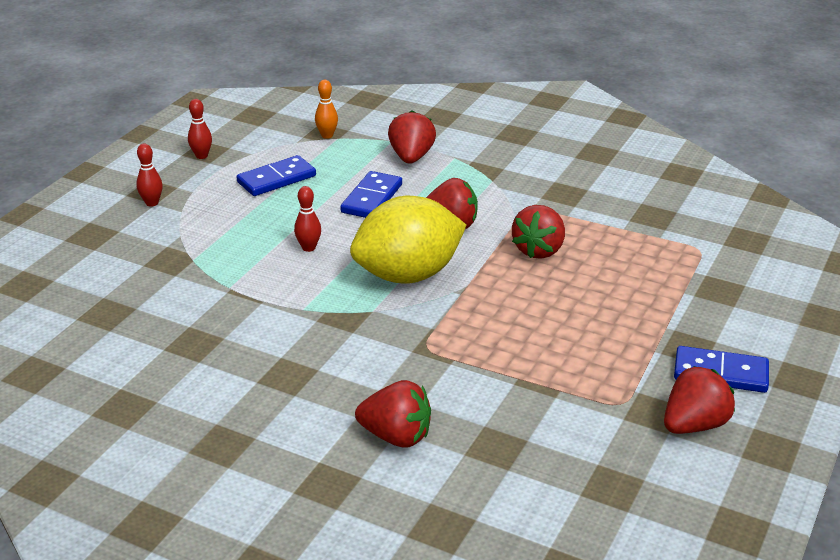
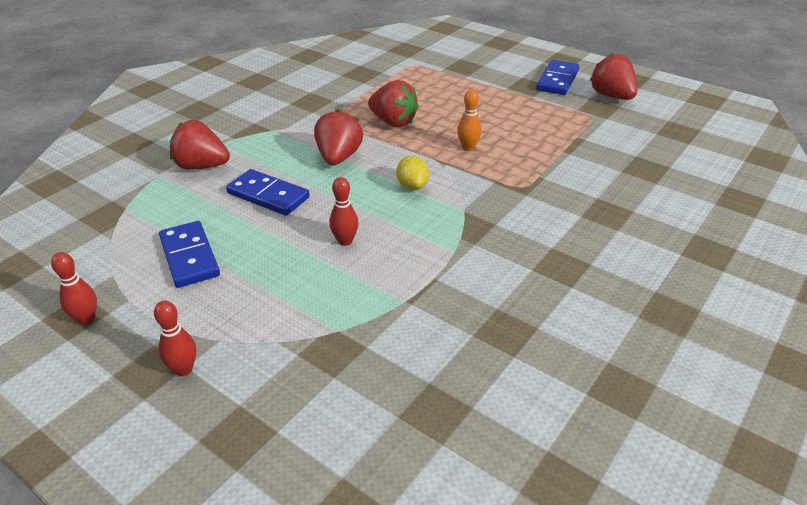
camera: 80 degrees left, 5 degrees up
(327, 135) = (114, 215): orange bowling pin -> orange bowling pin (468, 147)
(396, 436) = (642, 211): red strawberry -> none
(408, 275) = (412, 186): yellow lemon -> yellow lemon, size x0.41

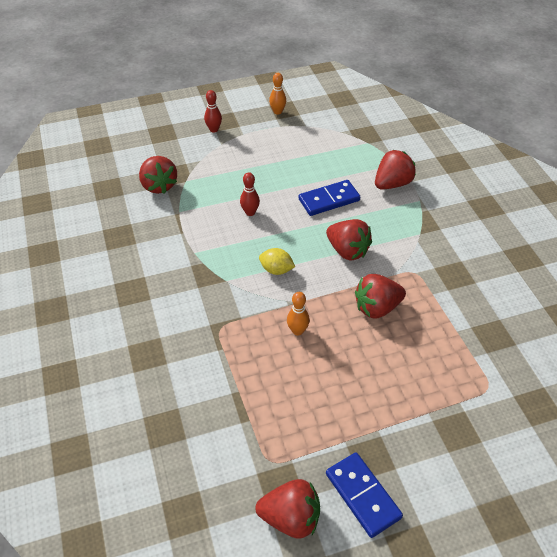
camera: 125 degrees right, 10 degrees up
(86, 319) = (277, 112): red bowling pin -> orange bowling pin
(190, 257) = (295, 152): blue domino -> none
(374, 352) = (159, 185): none -> red strawberry

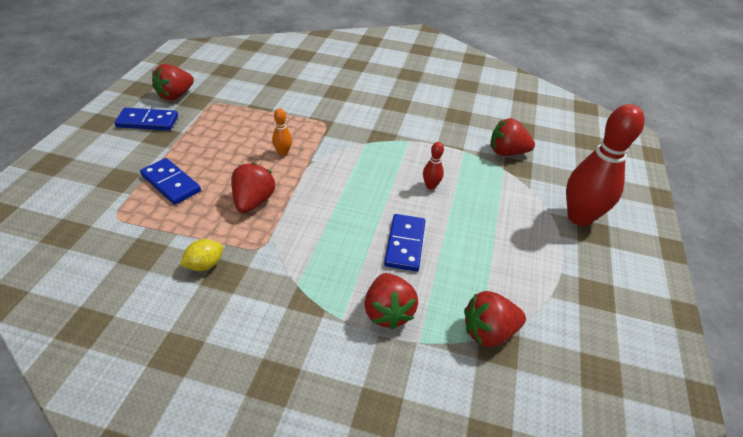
camera: 120 degrees right, 5 degrees down
(214, 129) = (579, 217): red bowling pin -> red bowling pin, size x2.31
(276, 270) = (350, 170): yellow lemon -> yellow lemon (205, 265)
(277, 112) = (593, 284): orange bowling pin -> none
(347, 251) = (329, 219): red strawberry -> red strawberry (488, 332)
(418, 383) = (171, 183): none -> blue domino

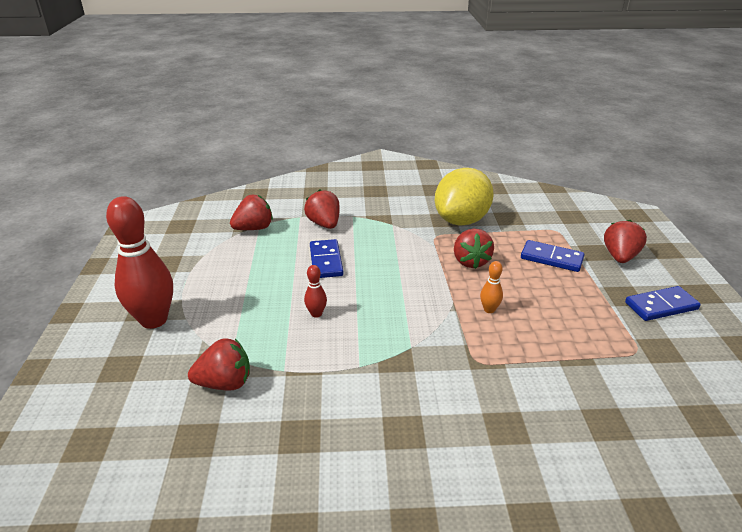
camera: 165 degrees right, 10 degrees down
(175, 95) = (691, 348): red strawberry -> red strawberry (619, 257)
(205, 265) = (461, 220): yellow lemon -> yellow lemon, size x2.47

